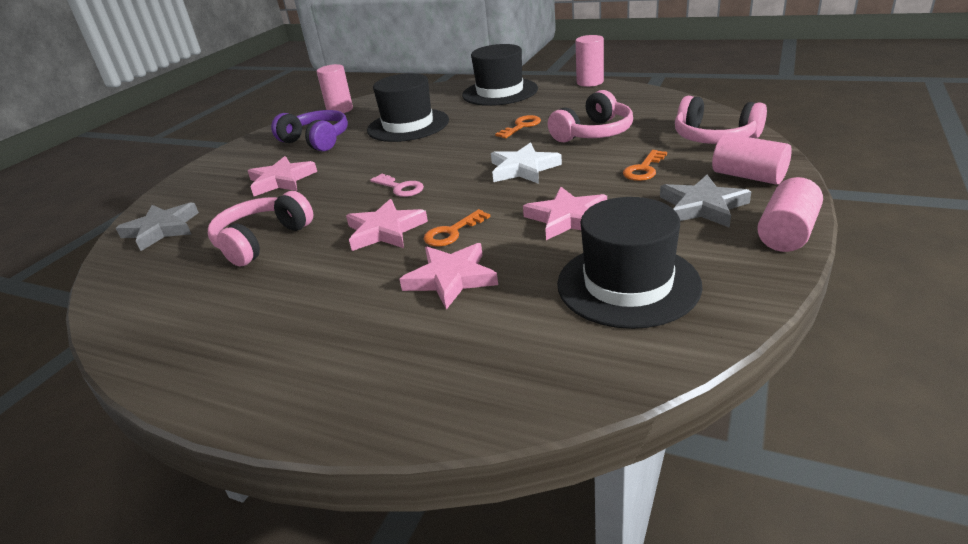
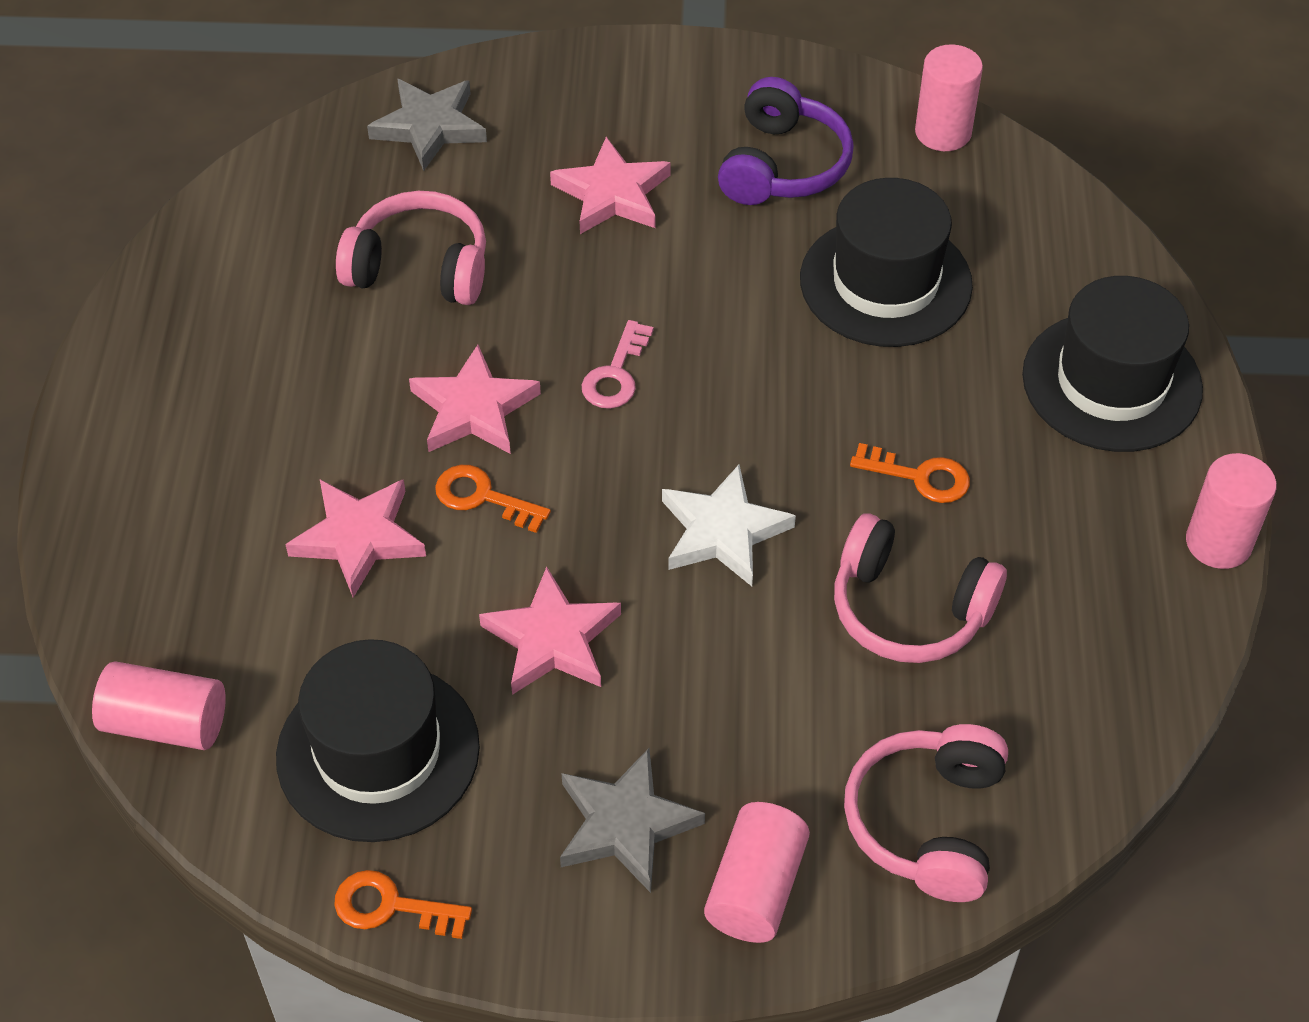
camera: 65 degrees right, 20 degrees up
(644, 169) = (755, 720): orange key -> orange key (391, 906)
(787, 233) = (554, 947): pink cylinder -> pink cylinder (166, 723)

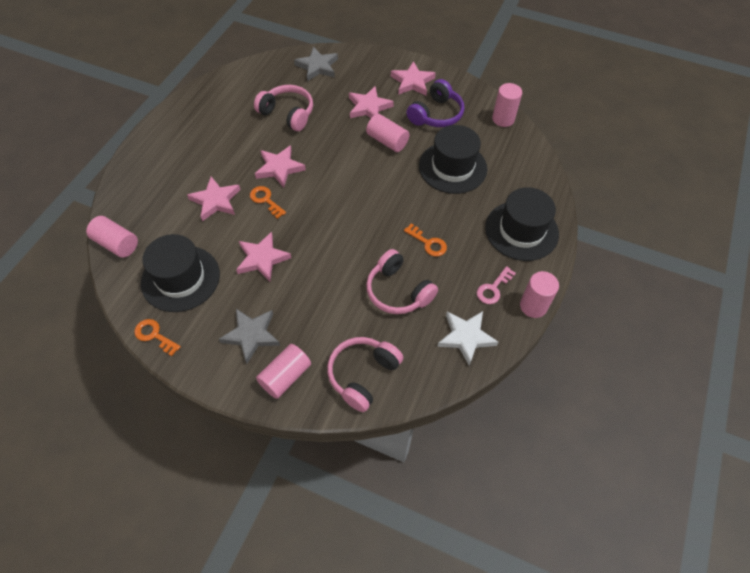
camera: 20 degrees right, 5 degrees up
(616, 374) = (336, 171): pink key -> pink key (493, 288)
(685, 101) = (412, 82): none -> pink star
(700, 264) = (387, 141): none -> pink cylinder
(723, 531) = (344, 239): white star -> white star (466, 337)

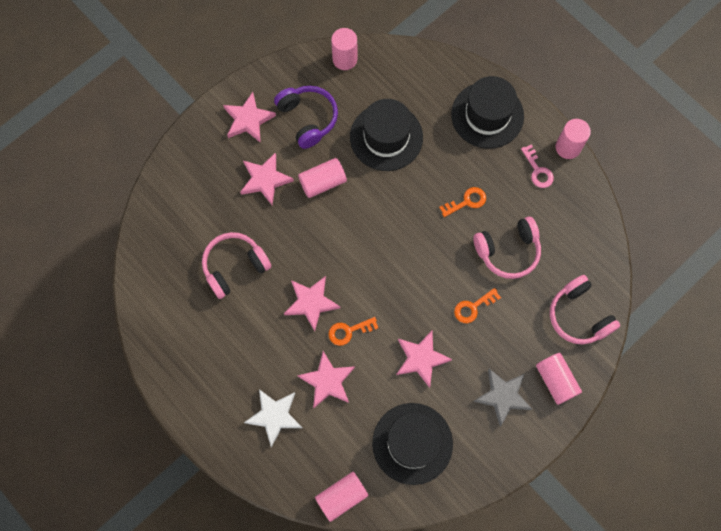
camera: 65 degrees left, 15 degrees up
(154, 335) = (468, 485): orange key -> orange key (473, 307)
(317, 67) = (174, 207): grey star -> none
(466, 337) = (576, 216): white star -> white star (274, 416)

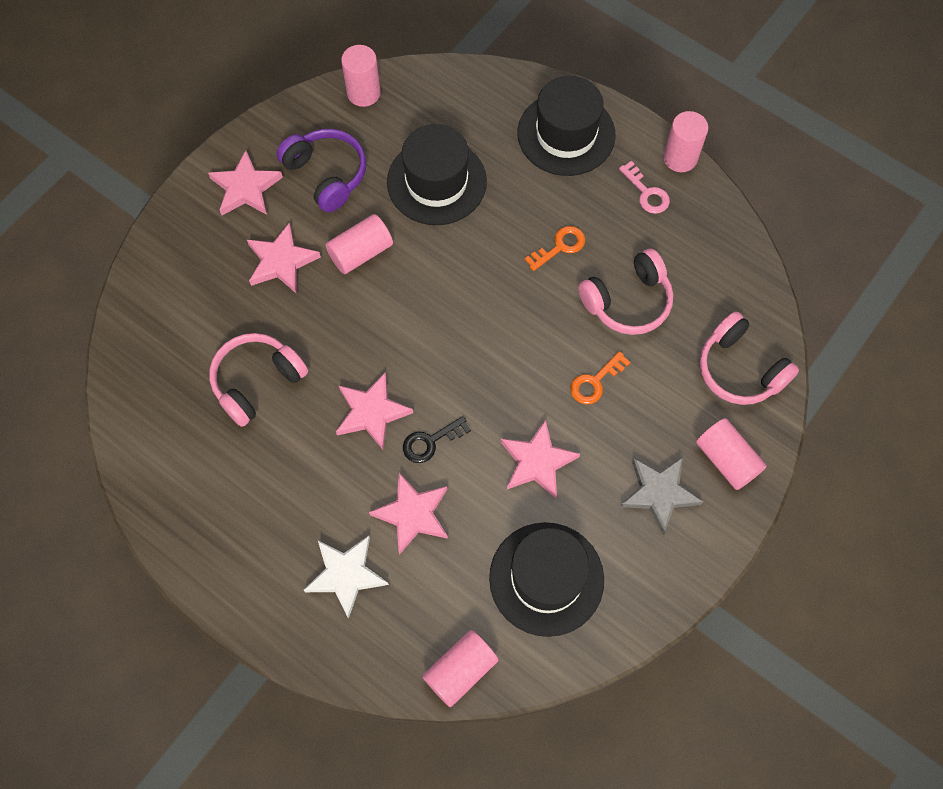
camera: 10 degrees left, 5 degrees down
(348, 331) = (430, 442): orange key -> black key

